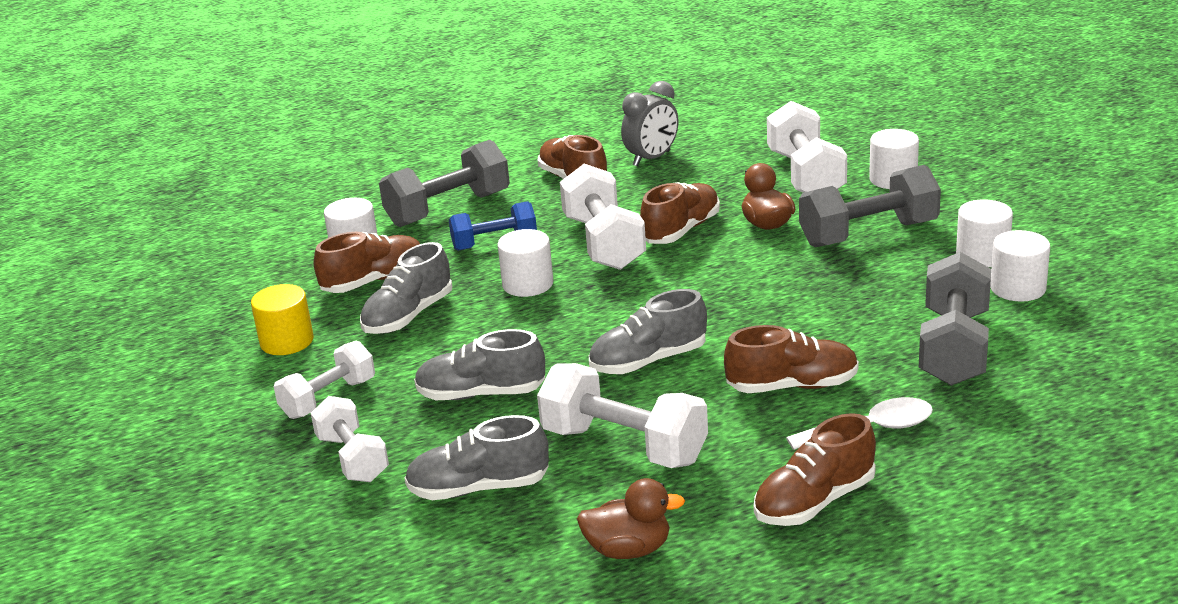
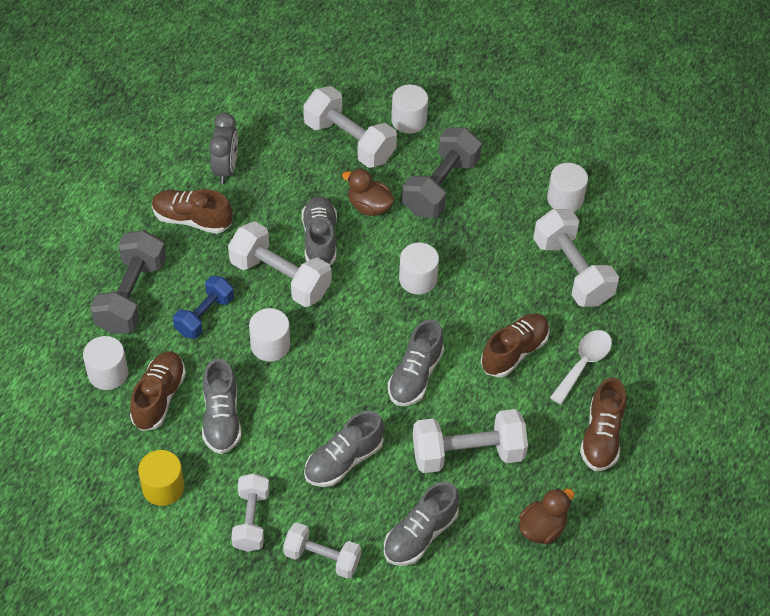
camera: 45 degrees left, 25 degrees up
(681, 230) = (320, 240): brown shoe -> grey shoe
(954, 348) = (572, 271): grey dumbbell -> white dumbbell
(982, 255) = (522, 176): white cylinder -> white cylinder (418, 279)

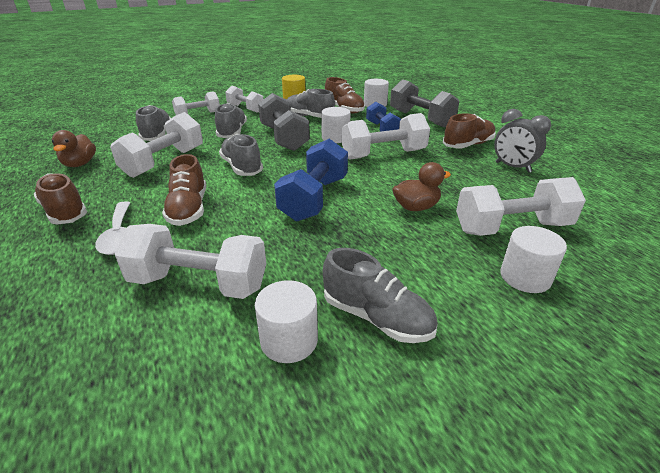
camera: 130 degrees right, 20 degrees down
(320, 240) = (402, 176): grey shoe -> grey shoe (376, 317)
(418, 279) = (314, 198): white cylinder -> blue dumbbell
(440, 186) = (403, 254): grey dumbbell -> grey dumbbell (283, 138)

